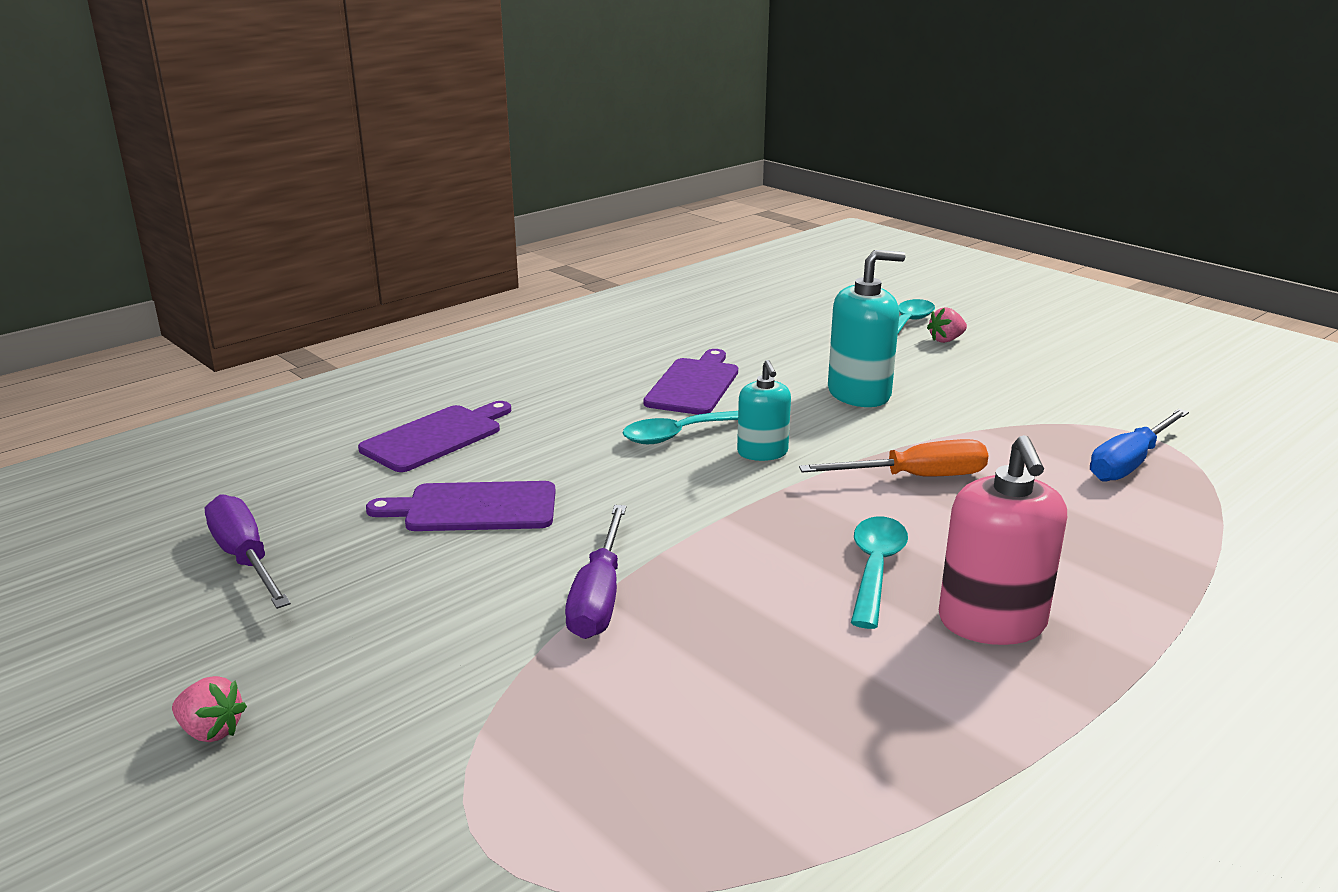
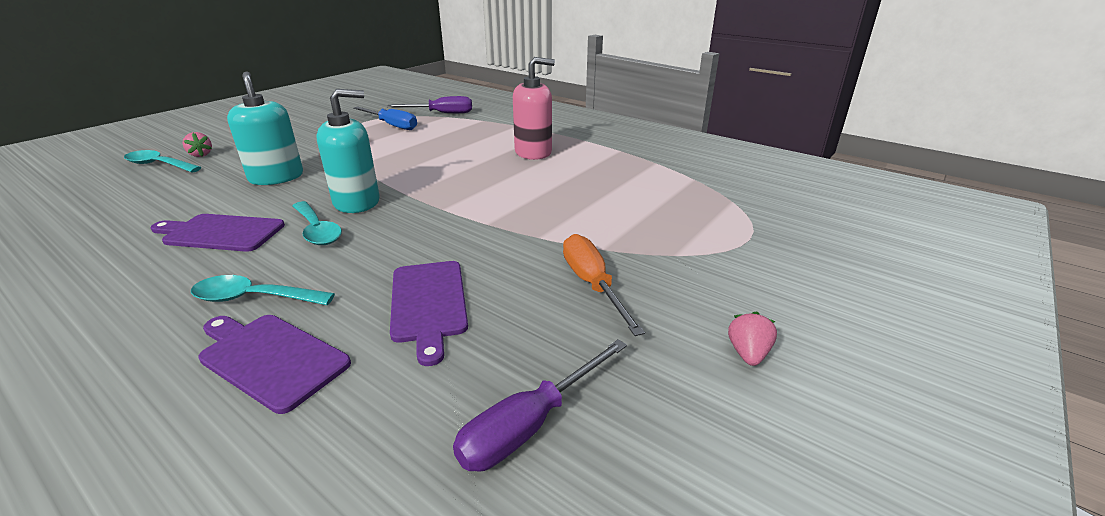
camera: 100 degrees left, 5 degrees up
(599, 597) = (541, 237): purple screwdriver -> purple screwdriver (441, 113)
(762, 452) = (357, 202): turquoise soap dispenser -> turquoise soap dispenser, size x1.62
(875, 569) = (495, 172): turquoise spoon -> turquoise spoon (254, 298)
(915, 477) = (400, 164): orange screwdriver -> orange screwdriver (592, 284)

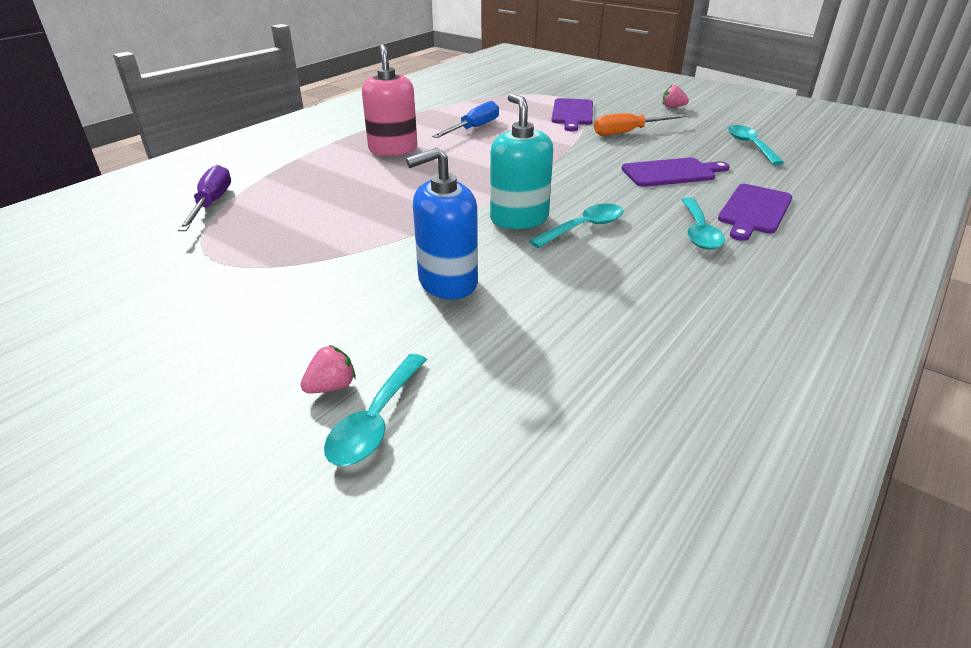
camera: 90 degrees left, 5 degrees up
(220, 233) = (603, 278): purple cutting board -> purple cutting board (572, 113)
(276, 177) = (447, 282): turquoise soap dispenser -> blue soap dispenser
(392, 125) = (252, 233): blue screwdriver -> blue screwdriver (474, 128)
(530, 424) = (750, 145): purple screwdriver -> turquoise spoon

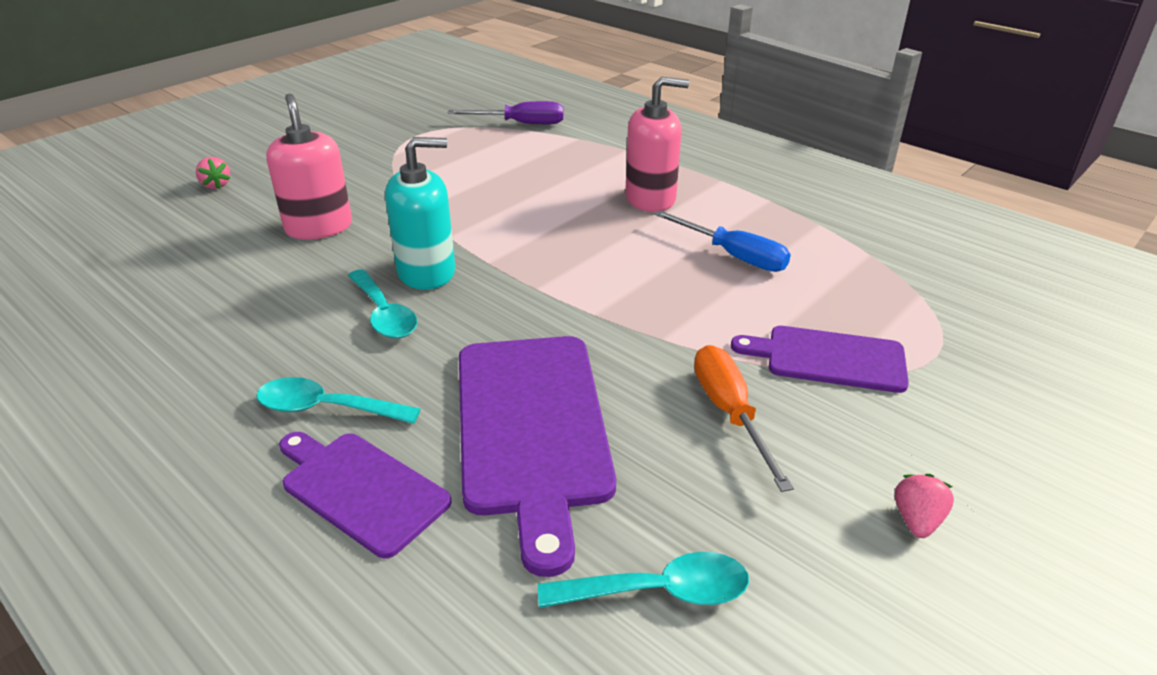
camera: 95 degrees right, 0 degrees up
(376, 421) = (168, 200): turquoise spoon -> none
(447, 282) = (319, 227): blue soap dispenser -> pink soap dispenser
(671, 173) = (532, 428): purple cutting board -> purple cutting board, size x1.66

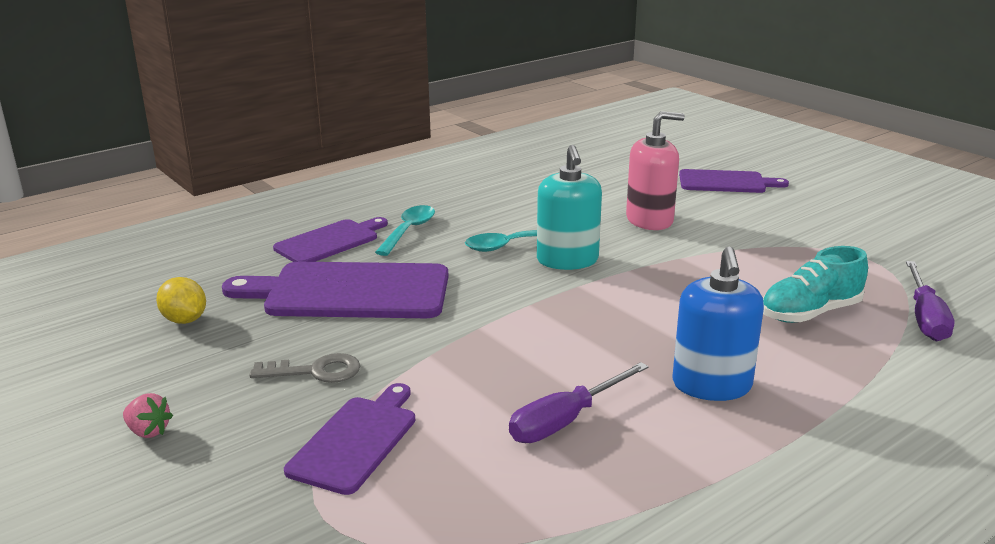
camera: 100 degrees right, 10 degrees down
(216, 185) = (726, 182): pink strawberry -> purple cutting board
(523, 160) = (810, 313): none -> turquoise shoe
(650, 199) = (711, 385): pink soap dispenser -> blue soap dispenser
(659, 591) = (185, 320): turquoise spoon -> yellow lemon
(730, 413) = (316, 371): orange screwdriver -> grey key
(733, 256) = (565, 421): blue screwdriver -> purple screwdriver

